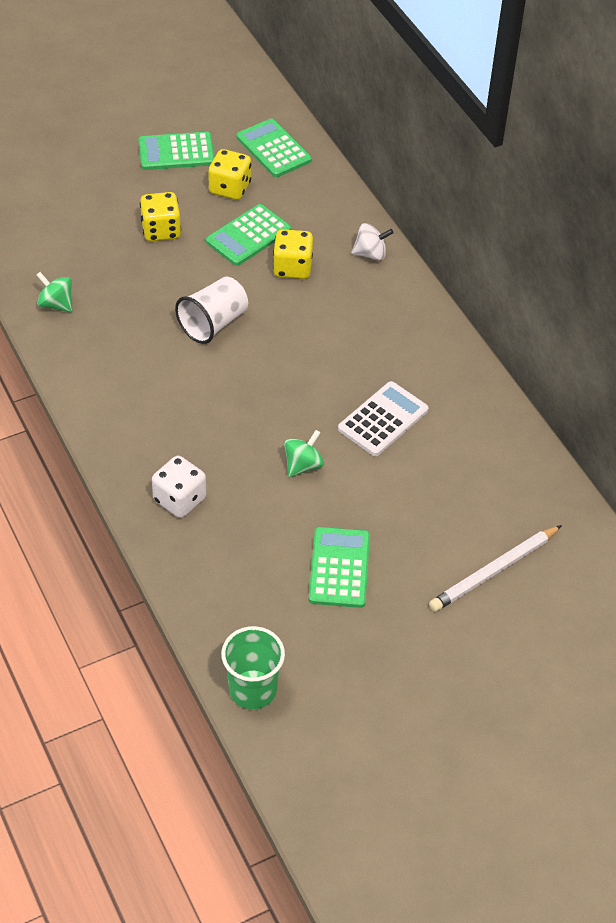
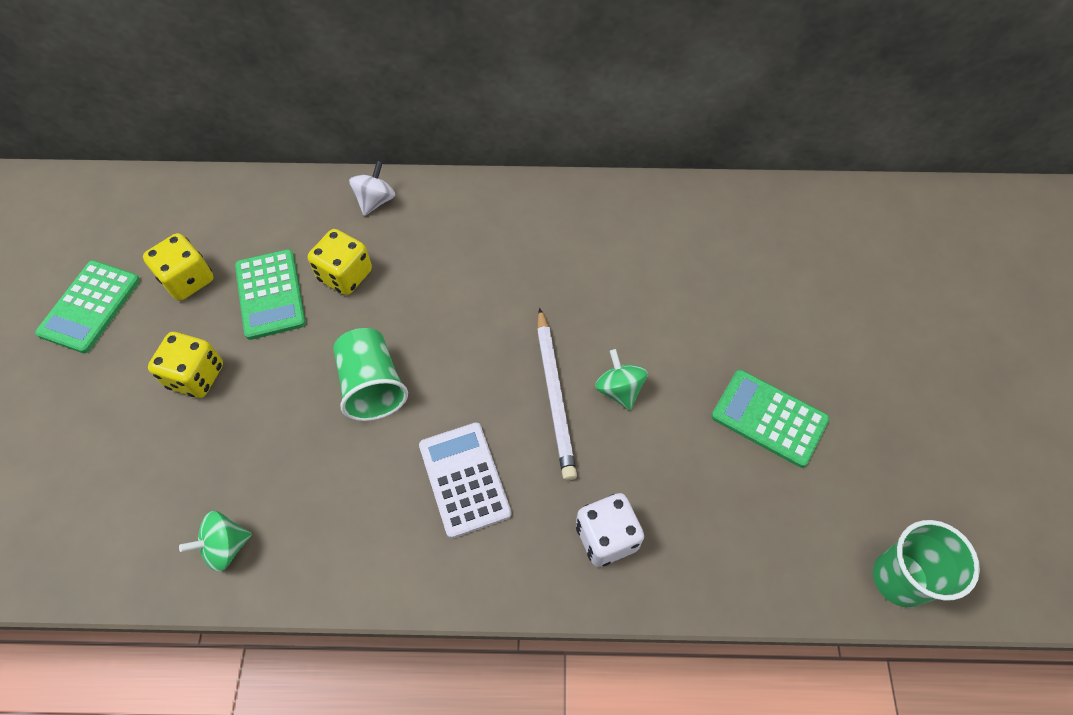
camera: 60 degrees left, 10 degrees up
(213, 323) = (372, 385): white cup -> green cup
(273, 149) = (165, 215): green calculator -> none
(383, 419) = (596, 291): white calculator -> white calculator (464, 479)
(494, 571) = (824, 288): white pencil -> white pencil (554, 395)

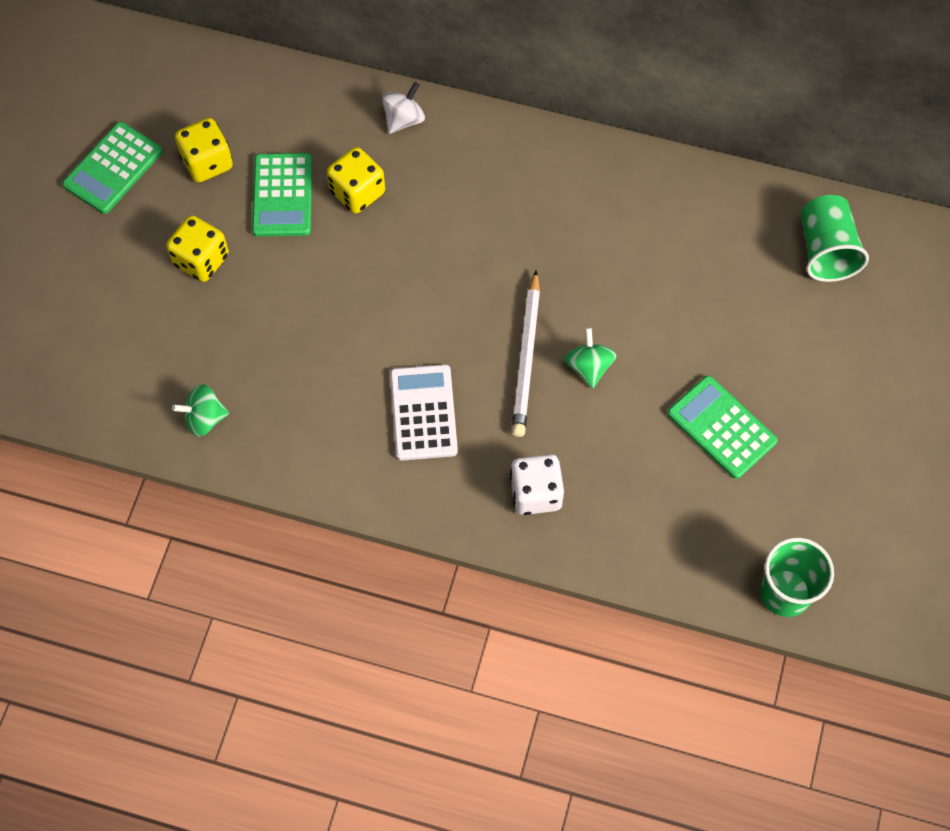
camera: 15 degrees right, 5 degrees up
(372, 385) = (360, 307): green cup -> green cup (825, 250)

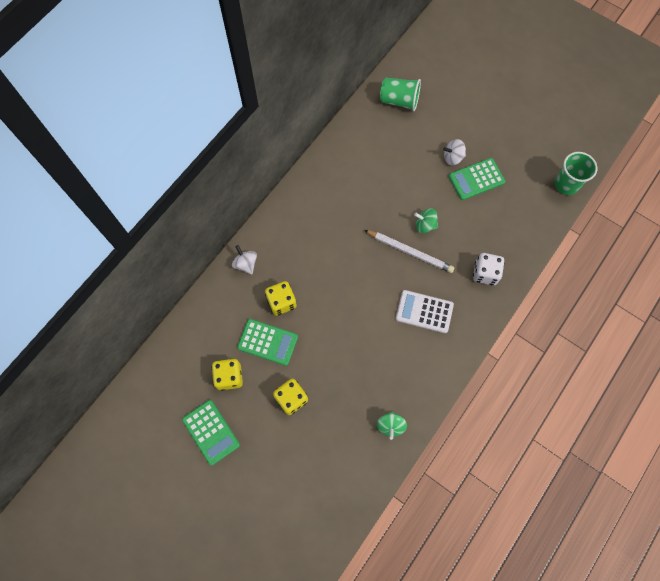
camera: 70 degrees left, 5 degrees up
(748, 374) = (453, 157): none -> white spinning top

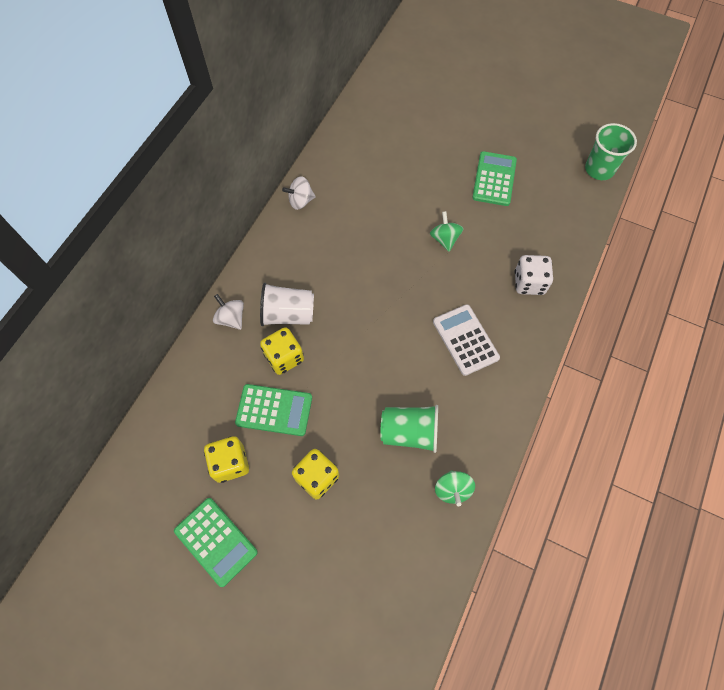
camera: 10 degrees left, 5 degrees down
(290, 268) = (288, 314): none -> white cup
(399, 101) = (386, 108): green cup -> green cup (409, 432)
(410, 252) = (433, 272): white pencil -> none
(424, 311) = (465, 340): white calculator -> white calculator turned 60 degrees clockwise
(425, 225) = (444, 239): green spinning top -> green spinning top turned 75 degrees clockwise
(453, 157) = (461, 159): white spinning top -> white spinning top (300, 201)
(476, 179) = (494, 179): green calculator -> green calculator turned 135 degrees clockwise

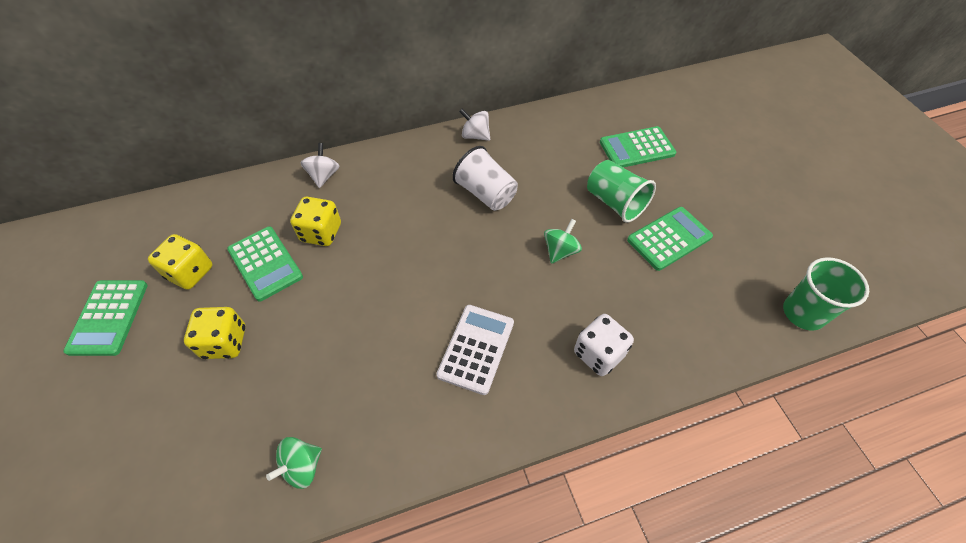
camera: 45 degrees right, 10 degrees down
(288, 314) = (364, 205): white cup -> white cup (486, 193)
(409, 432) = (332, 379): green cup -> green cup (615, 203)
(414, 128) = (637, 148): none -> green calculator

